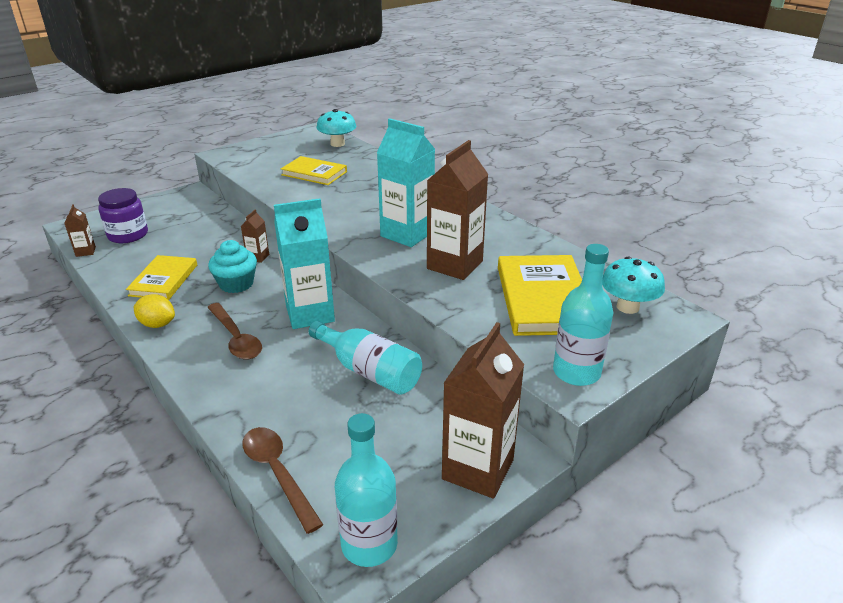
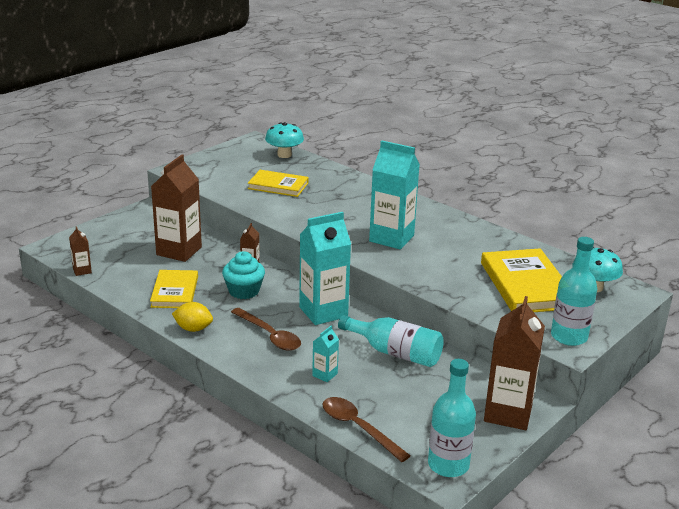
camera: 10 degrees left, 5 degrees down
(128, 235) = (113, 253): purple jar -> none
(273, 394) = (325, 374): none -> turquoise carton
(455, 265) = (444, 262): brown carton -> brown carton (179, 251)

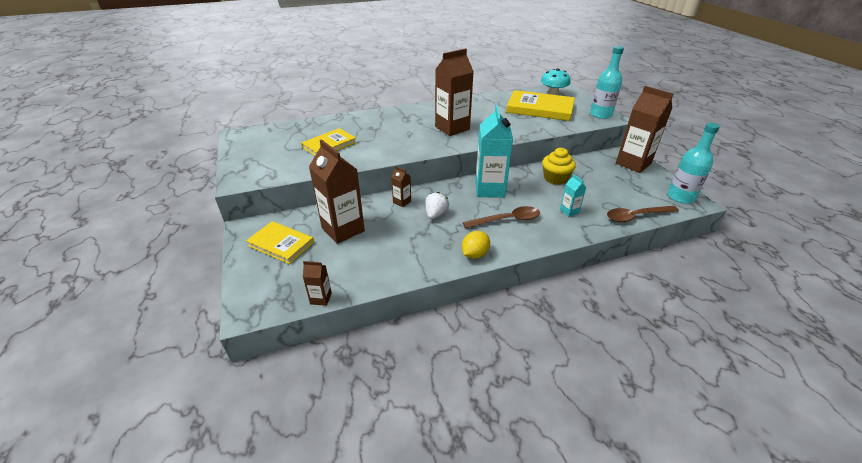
camera: 60 degrees left, 10 degrees up
(175, 292) = (409, 249): yellow book -> yellow book (281, 244)
(244, 291) = (436, 214): turquoise cupcake -> white strawberry
(284, 155) = (281, 130): turquoise mushroom -> none
(391, 238) = (452, 128): turquoise carton -> brown carton
(395, 353) = (555, 178): turquoise bottle -> yellow cupcake

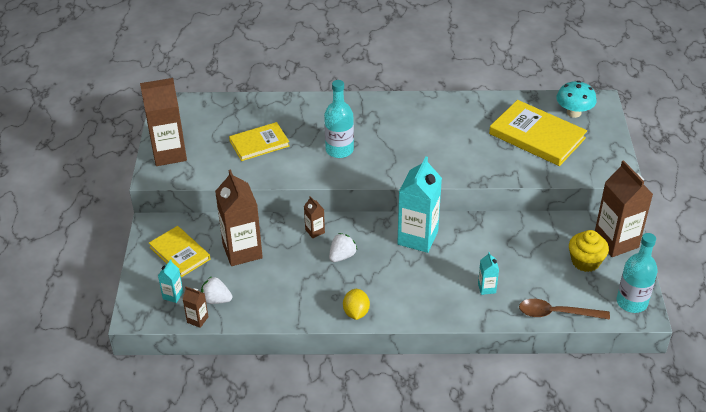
camera: 20 degrees right, 5 degrees up
(286, 282) = (173, 295): none -> turquoise carton
(333, 275) = (216, 300): none -> white strawberry
(452, 128) = (407, 147): brown carton -> brown carton (169, 154)
(475, 254) = (356, 312): yellow lemon -> yellow lemon turned 60 degrees counterclockwise
(507, 220) = (412, 282): brown spoon -> none
(555, 178) = (503, 240): yellow cupcake -> yellow cupcake (585, 261)
(600, 114) = (608, 164): turquoise bottle -> turquoise bottle (339, 150)

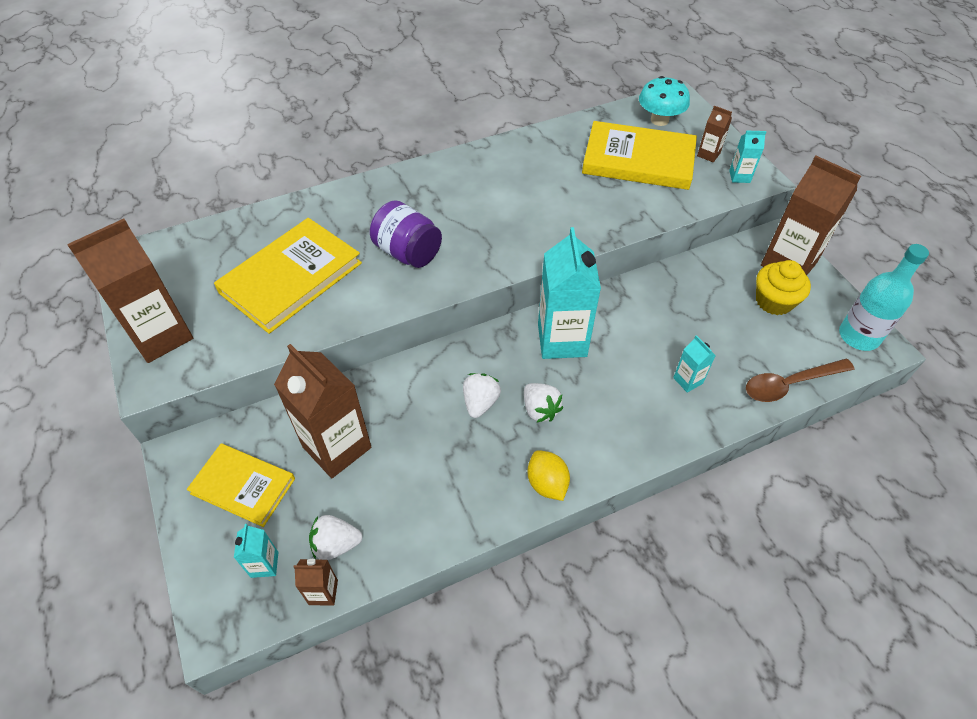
camera: 25 degrees left, 10 degrees up
(259, 143) = (291, 278): yellow book -> yellow book, size x1.57
(315, 231) = (423, 378): brown carton -> brown carton (708, 154)
(339, 150) = (408, 252): turquoise bottle -> purple jar
(377, 272) = (540, 410): none -> white strawberry
(605, 168) = (739, 176): none -> turquoise carton

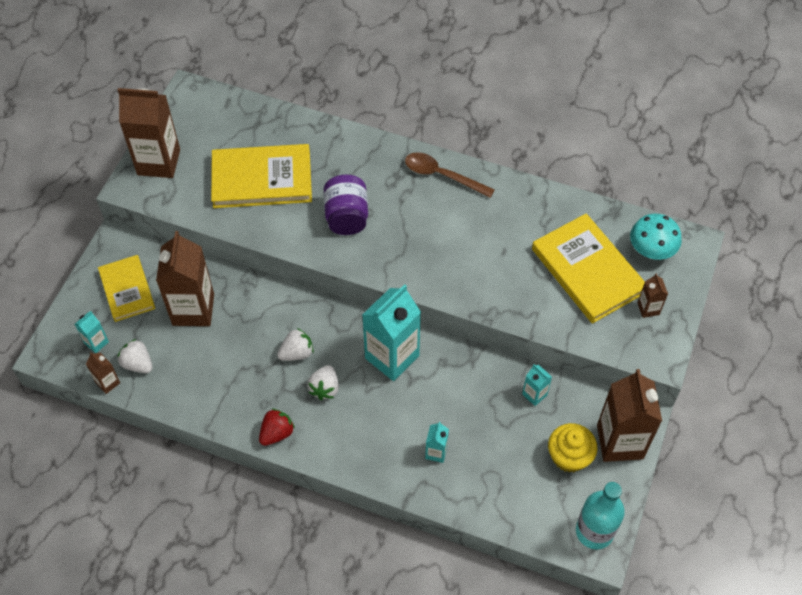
camera: 45 degrees right, 5 degrees up
(547, 484) = (277, 433): yellow lemon -> red strawberry
(739, 176) = (646, 345): turquoise carton -> turquoise carton (534, 394)
(789, 384) = (498, 515): brown spoon -> brown spoon (442, 175)

